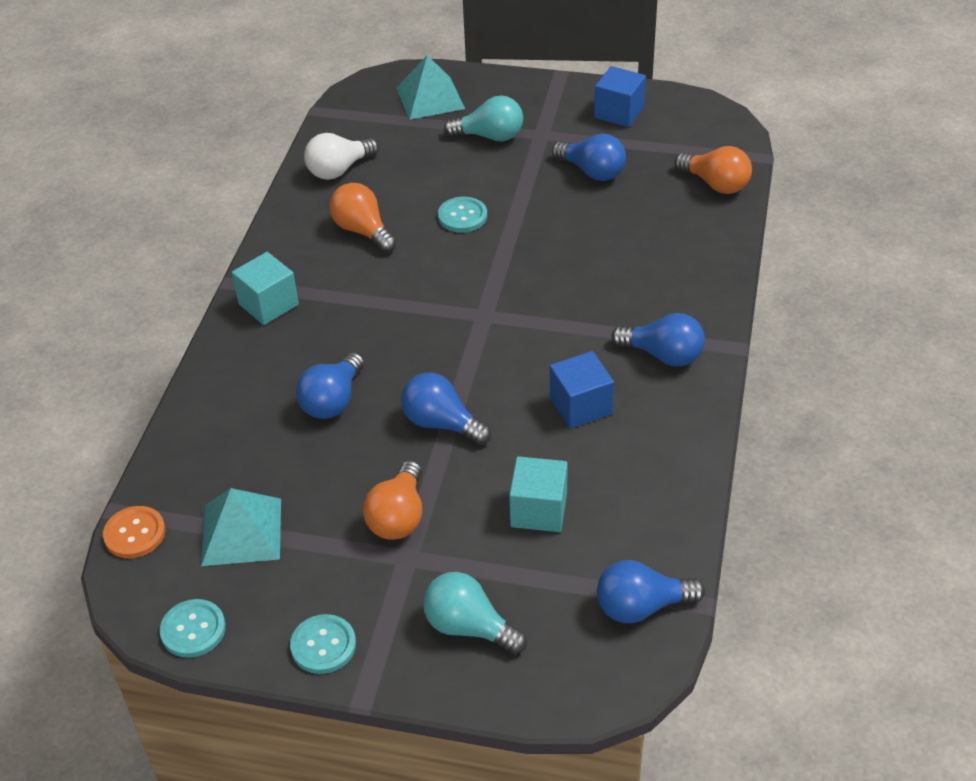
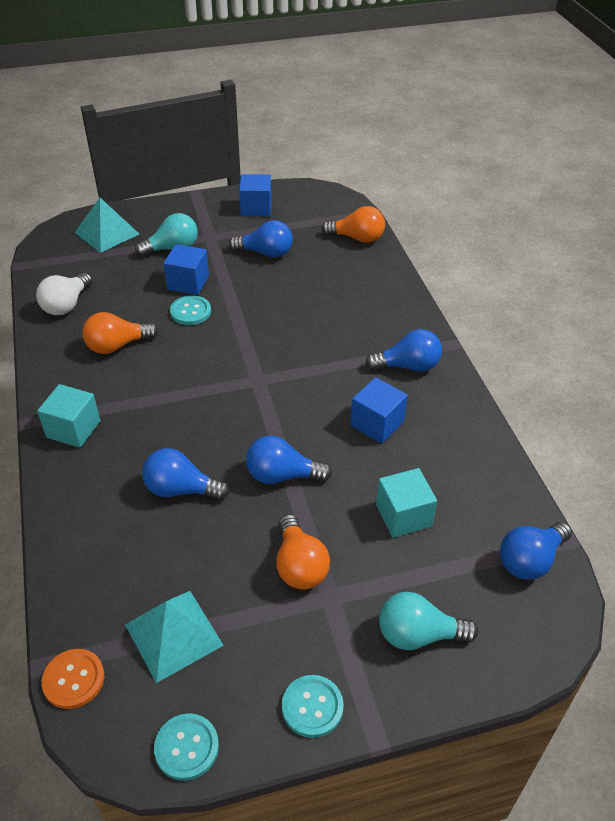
camera: 30 degrees left, 0 degrees up
(333, 401) = (181, 489): blue light bulb -> blue light bulb turned 105 degrees clockwise
(363, 231) = (117, 346): orange light bulb -> orange light bulb turned 45 degrees counterclockwise
(481, 182) = (188, 282): none -> blue cube

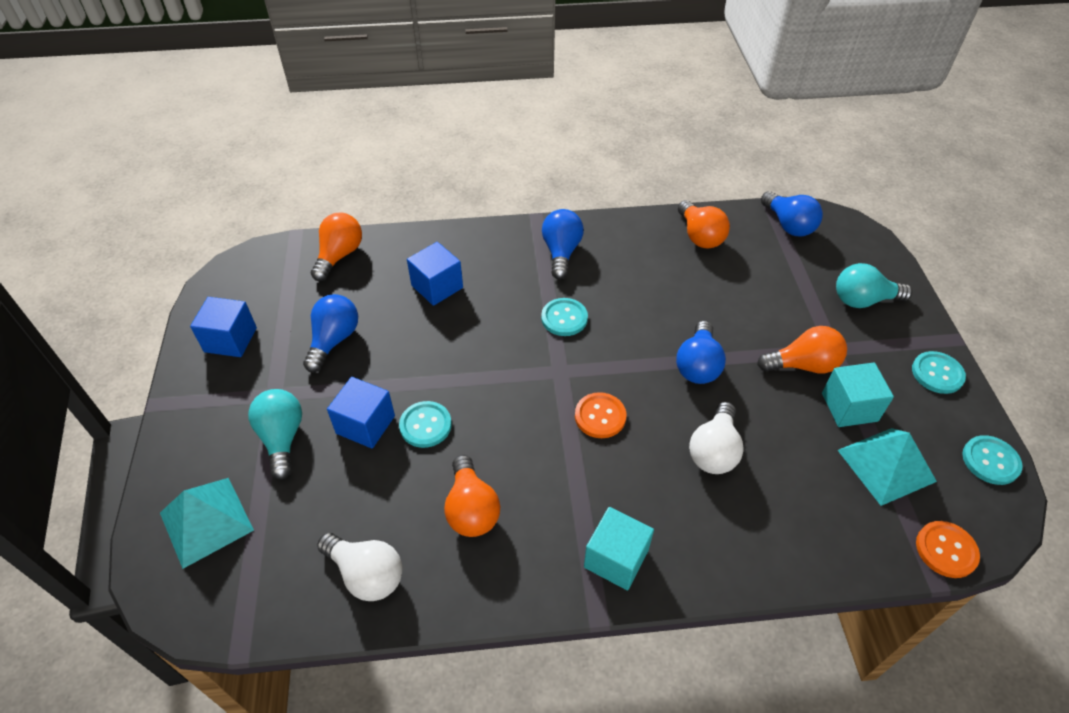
camera: 80 degrees left, 5 degrees up
(181, 489) = (714, 451): blue light bulb -> white light bulb
(211, 409) = (600, 416): none -> orange button
(321, 376) = (564, 318): none -> turquoise button
(377, 423) = (635, 287): blue cube -> blue cube (437, 286)
(403, 515) = (746, 288): turquoise cube -> turquoise cube (849, 407)
(418, 635) = (863, 300): turquoise light bulb -> turquoise light bulb turned 75 degrees clockwise
(474, 473) = (700, 236): none -> orange light bulb

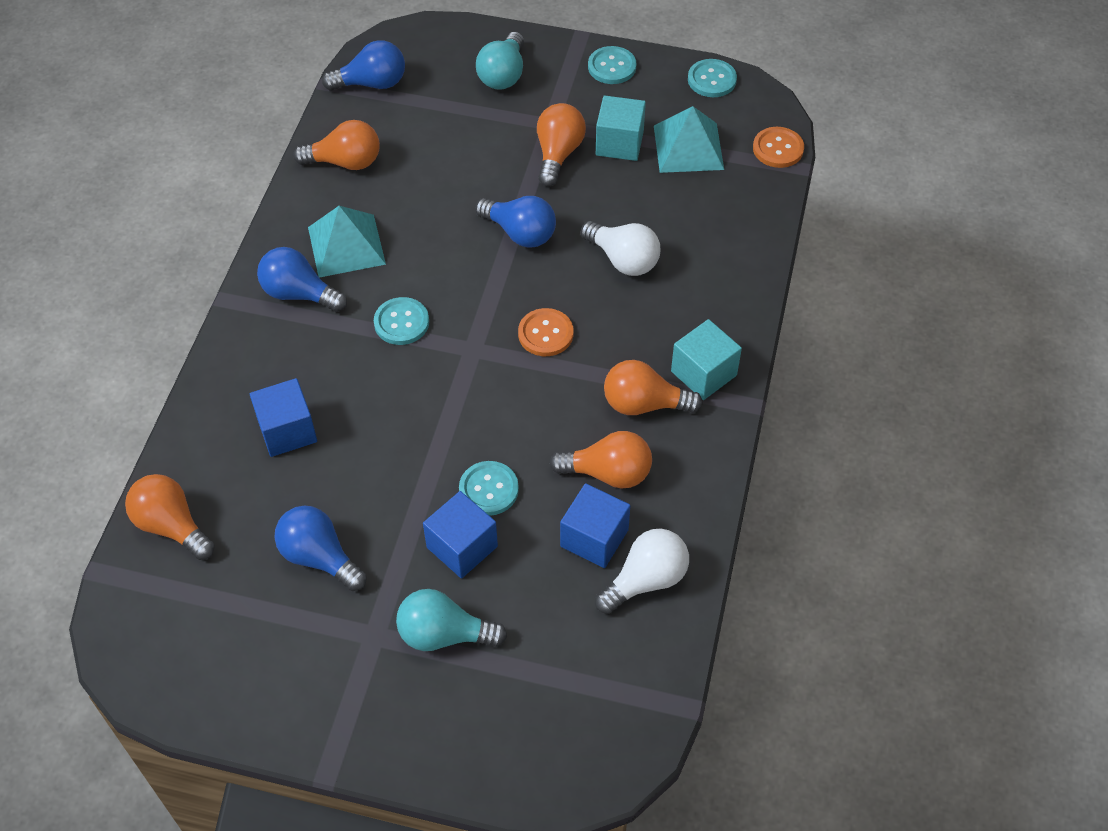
camera: 70 degrees left, 5 degrees up
(206, 521) = (525, 726): turquoise pyramid -> turquoise pyramid (346, 245)
(230, 340) = (259, 674): blue cube -> blue cube (594, 538)
(558, 516) = (644, 404): none -> orange light bulb

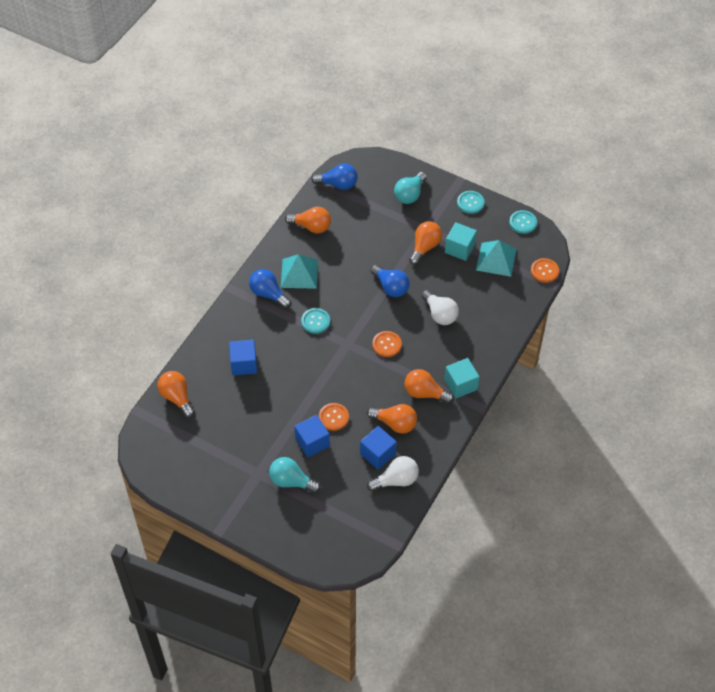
camera: 15 degrees right, 0 degrees up
(319, 557) = (243, 430): blue light bulb -> none
(488, 489) = (333, 417): turquoise button -> orange button

